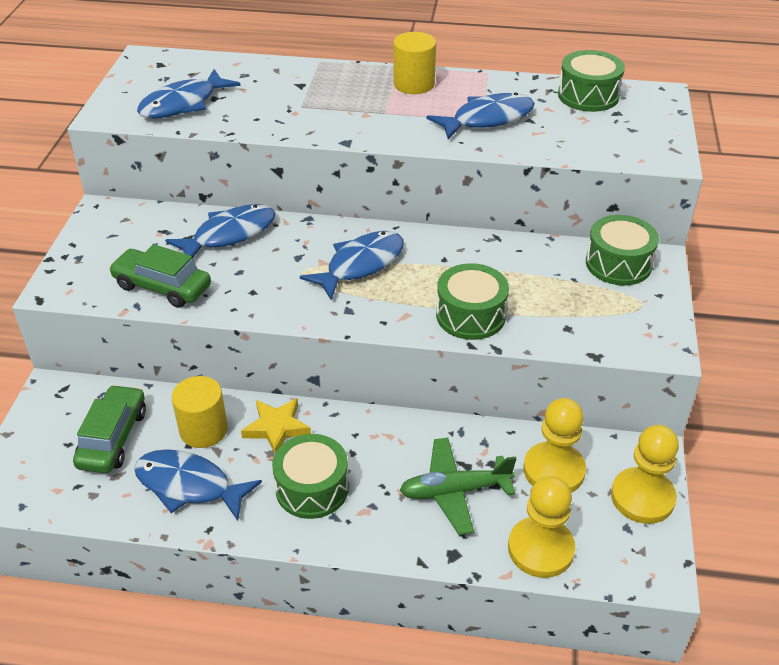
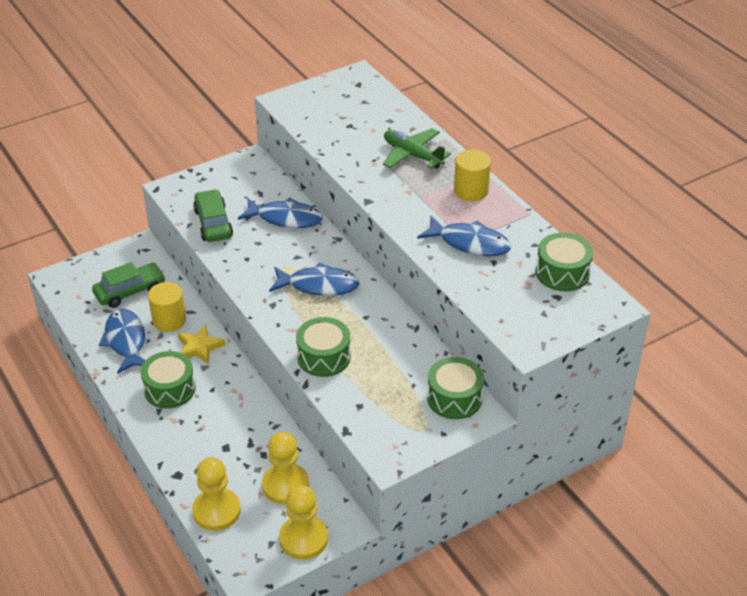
camera: 50 degrees right, 0 degrees up
(183, 104) = (328, 119): blue fish -> none
(455, 491) = (225, 449): green plane -> green plane (412, 155)

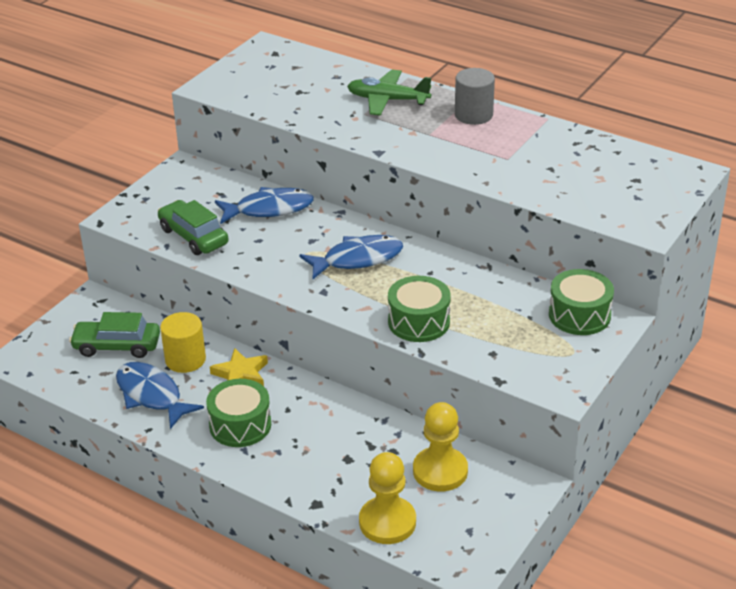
camera: 25 degrees left, 5 degrees down
(130, 291) = (117, 346): green car -> green car turned 120 degrees counterclockwise
(303, 539) = (499, 513): yellow pawn -> none
(470, 243) = (513, 159): blue fish -> none
(471, 191) = (473, 115): yellow cylinder -> grey cylinder
(562, 273) = (623, 158): green drum -> none

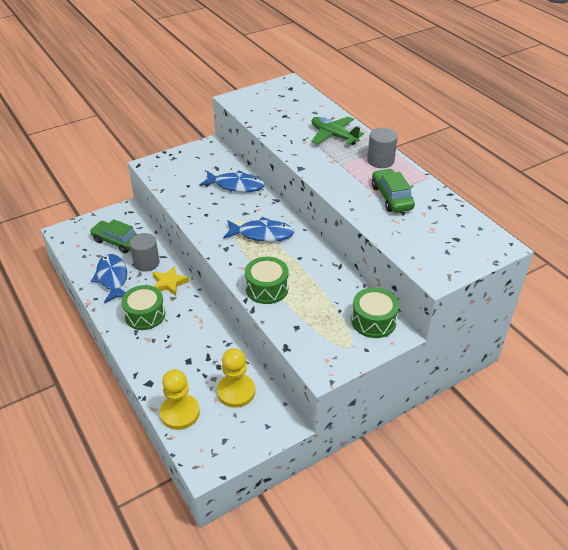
camera: 25 degrees right, 5 degrees up
(185, 359) = (146, 263): yellow cylinder -> grey cylinder
(193, 236) = (181, 189): green car -> green car (391, 197)

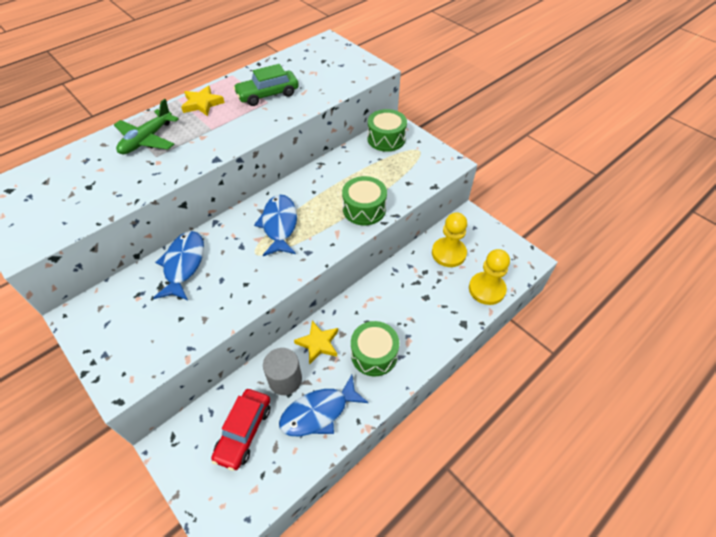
camera: 100 degrees left, 10 degrees up
(117, 242) = (244, 432): green car -> red car
(380, 161) = (202, 104): grey cylinder -> yellow star

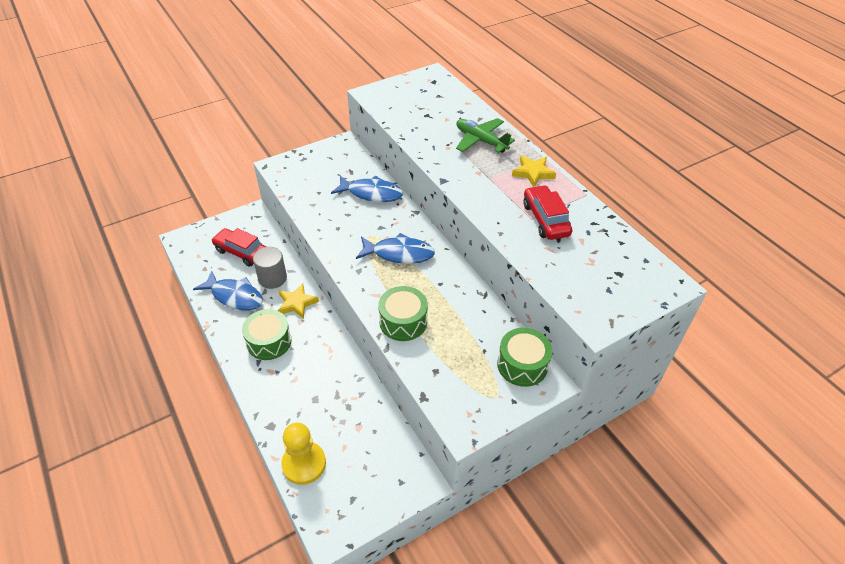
camera: 100 degrees right, 5 degrees down
(268, 94) = (545, 219): green car -> red car
(318, 412) = (235, 296): blue fish -> blue fish turned 135 degrees clockwise
(448, 253) = (367, 438): yellow pawn -> none

